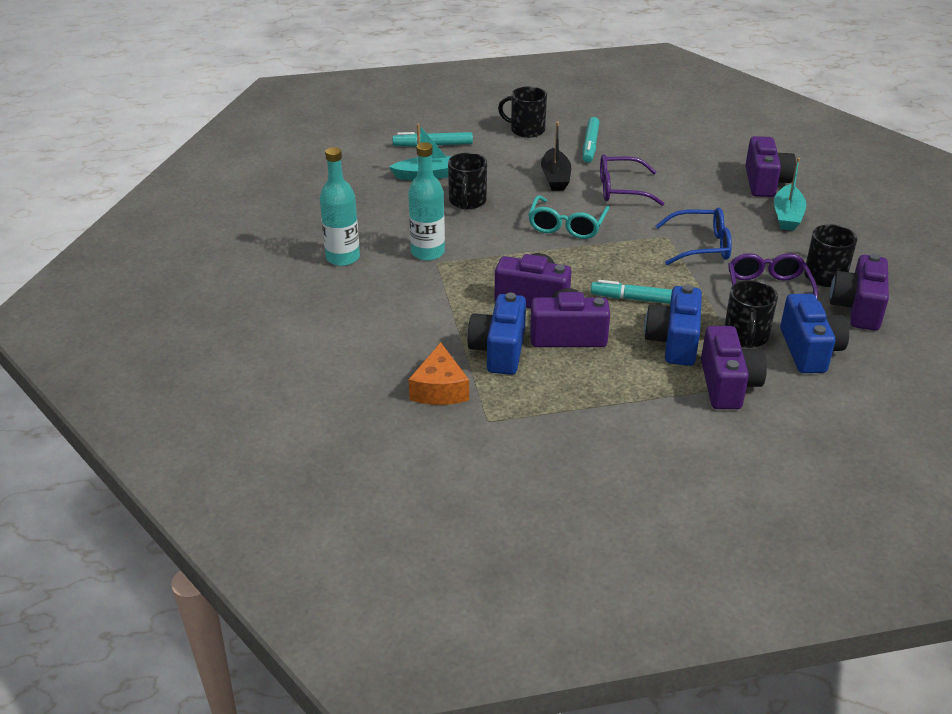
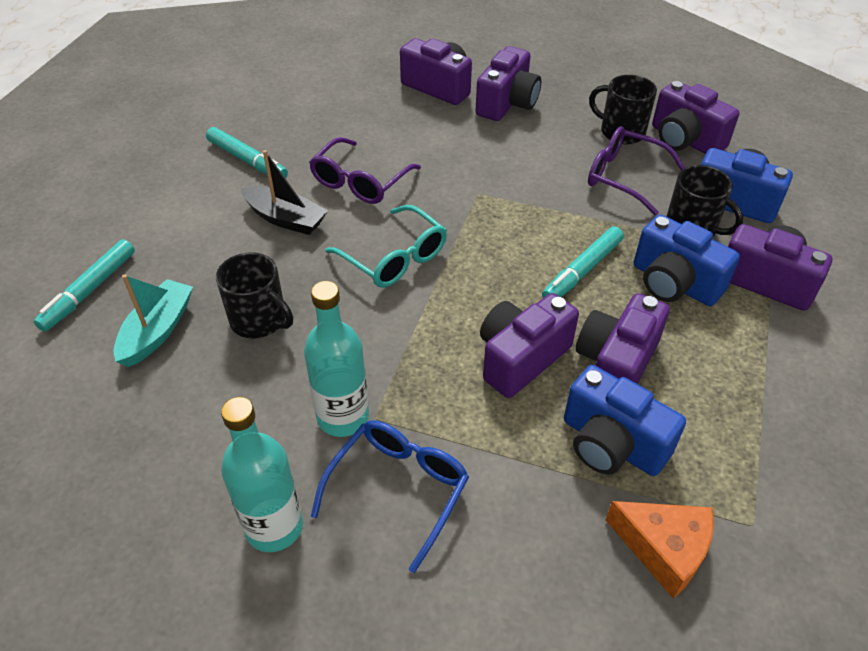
camera: 60 degrees left, 10 degrees up
(526, 130) = (156, 192): black mug -> none
(701, 246) = (515, 180): blue glasses -> blue glasses (398, 489)
(787, 216) = (507, 103): turquoise boat -> purple camera

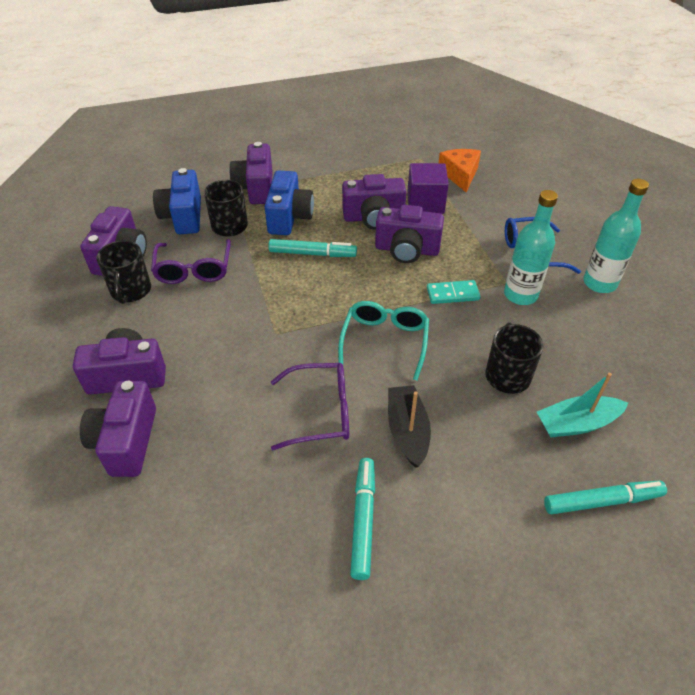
camera: 125 degrees left, 0 degrees up
(406, 352) = (452, 294): none -> turquoise domino
(611, 444) = (425, 203): blue camera -> purple cube

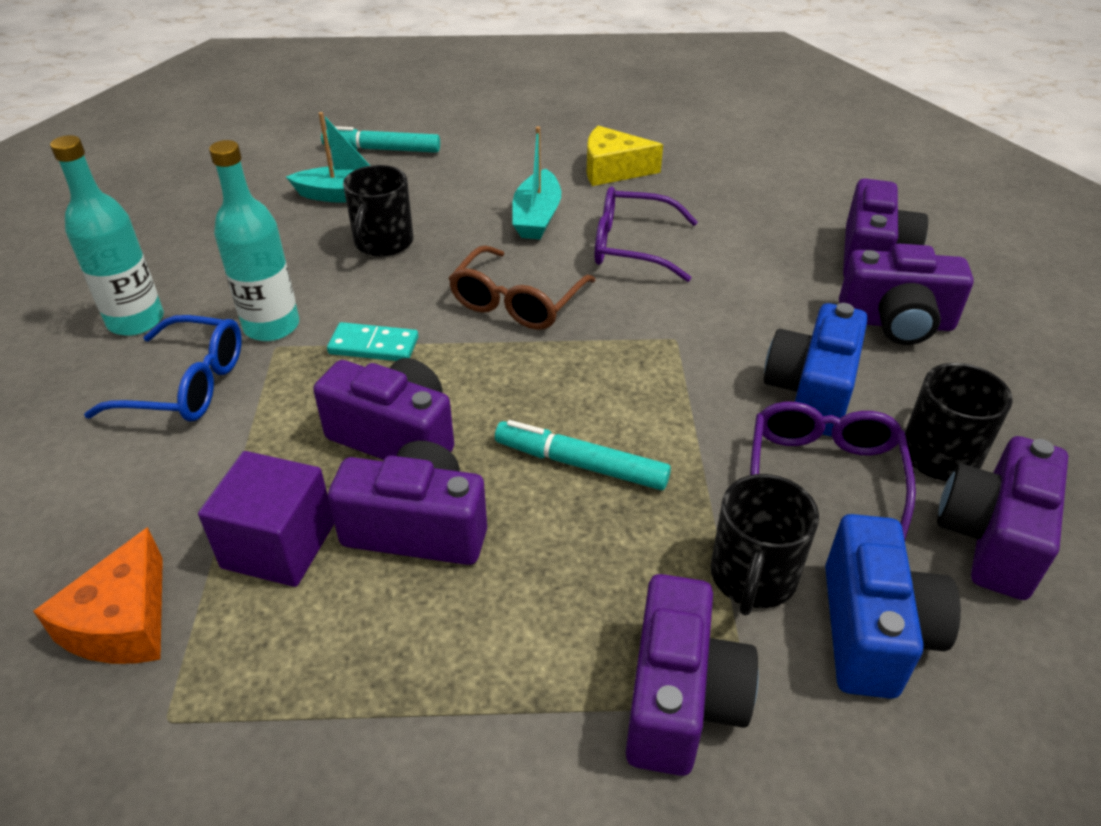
camera: 165 degrees left, 5 degrees down
(289, 217) = (608, 570): blue camera -> blue camera (810, 392)
(363, 520) = (613, 170): turquoise marker -> yellow cheese
(385, 341) = (517, 302): turquoise glasses -> brown glasses
(407, 431) = (537, 217): black boat -> turquoise boat

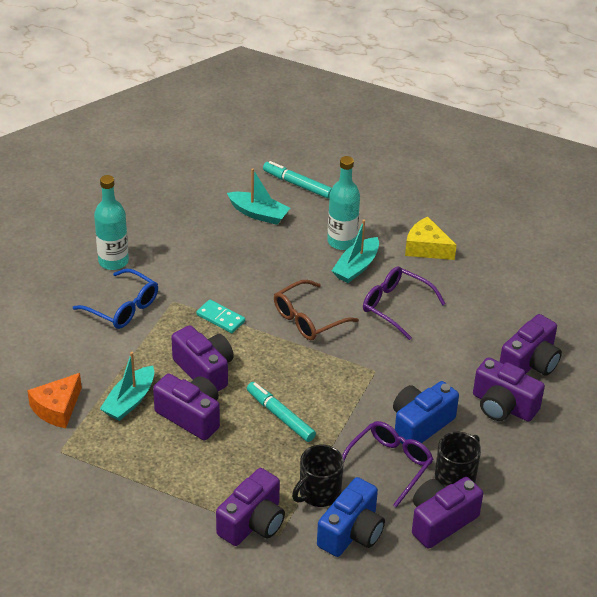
camera: 25 degrees right, 0 degrees up
(271, 326) = (177, 288): turquoise bottle -> turquoise bottle (342, 241)
(278, 545) = (130, 401): purple cube -> turquoise boat
(383, 243) = (260, 255): black mug -> none

